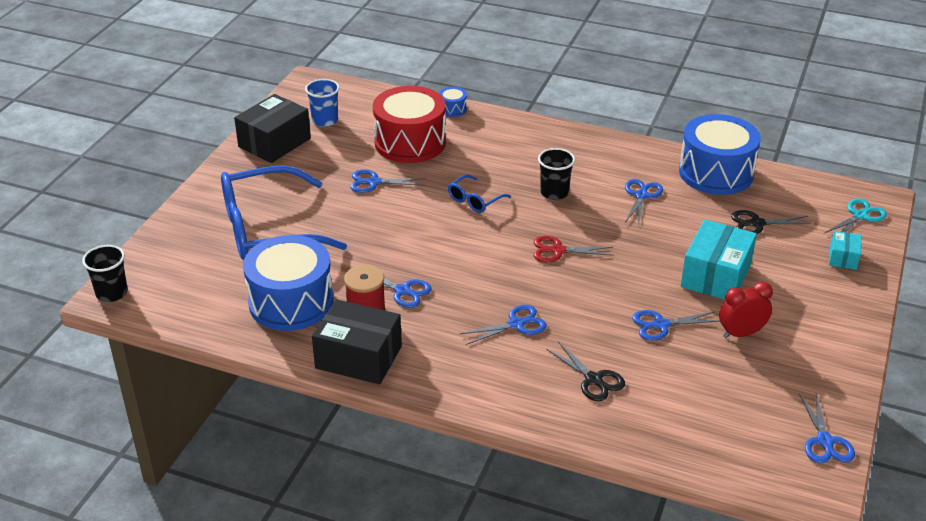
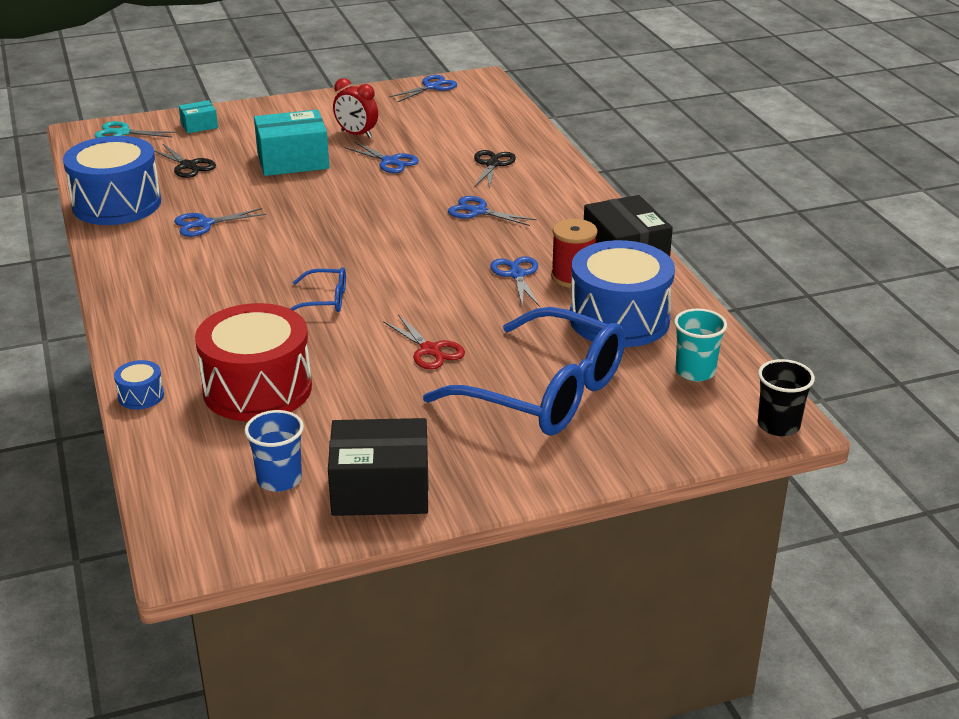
camera: 130 degrees left, 5 degrees down
(199, 296) = (695, 371): none -> turquoise cup
(374, 182) = (371, 372): blue scissors -> none
(554, 192) = (254, 265): black cup -> none
(558, 251) = (350, 230): red scissors -> red scissors (430, 350)

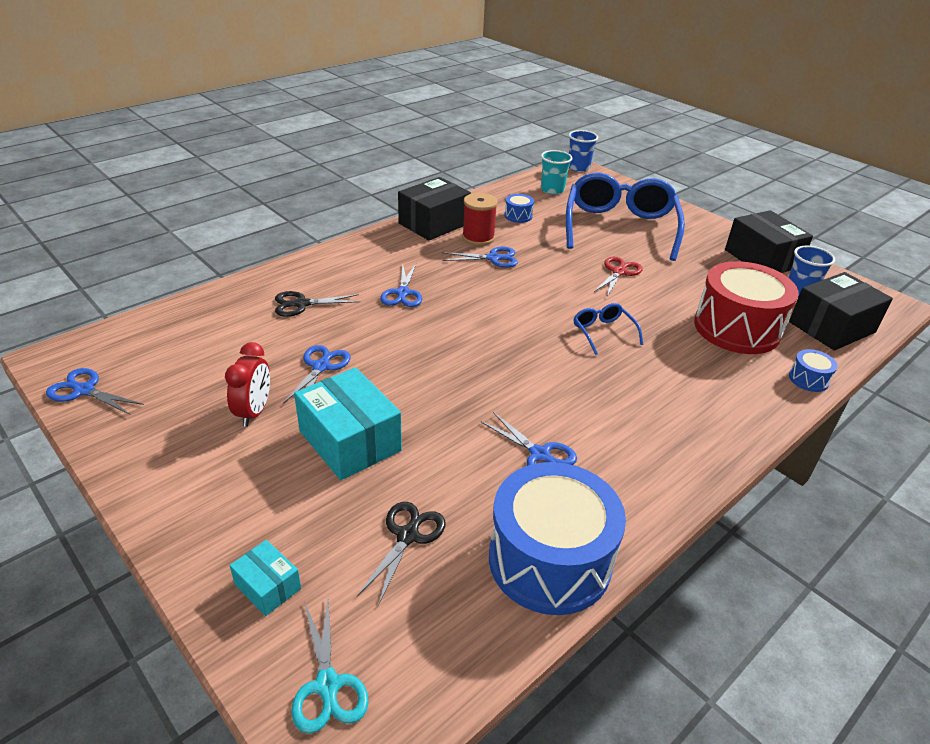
camera: 115 degrees left, 5 degrees up
(195, 465) = (831, 327): none -> black box
(517, 275) = (493, 258): blue scissors -> blue scissors turned 150 degrees counterclockwise
(619, 319) = (518, 216): blue drum -> blue drum, size x0.41
(778, 425) = (578, 168): black cup -> blue cup

